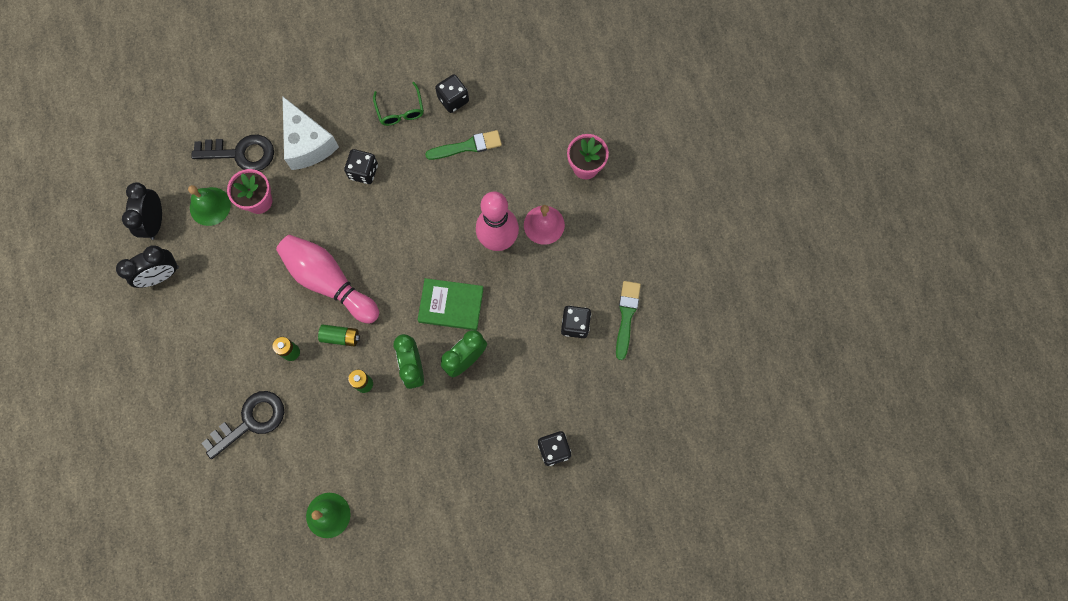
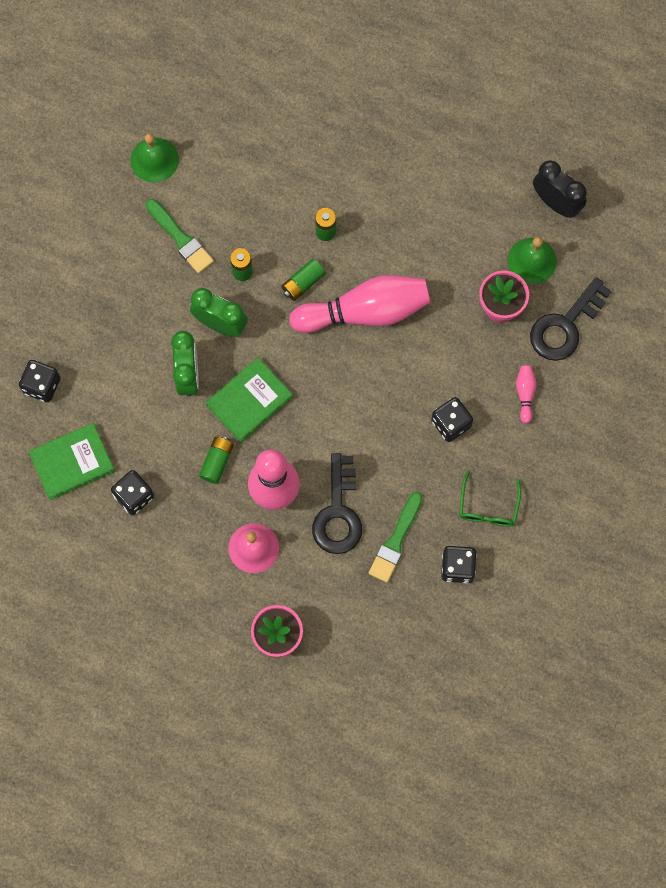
camera: 130 degrees right, 0 degrees up
(161, 275) = (496, 172): black clock -> none
(251, 421) = (291, 155): black key -> black key (338, 513)
(307, 143) = (525, 394): white cheese -> pink bowling pin
(400, 110) = (488, 507): green glasses -> green glasses turned 105 degrees counterclockwise
(508, 292) = (217, 462): none -> green battery
(587, 383) = (72, 462): none -> green book
(626, 316) = (101, 549): green brush -> green brush (180, 238)

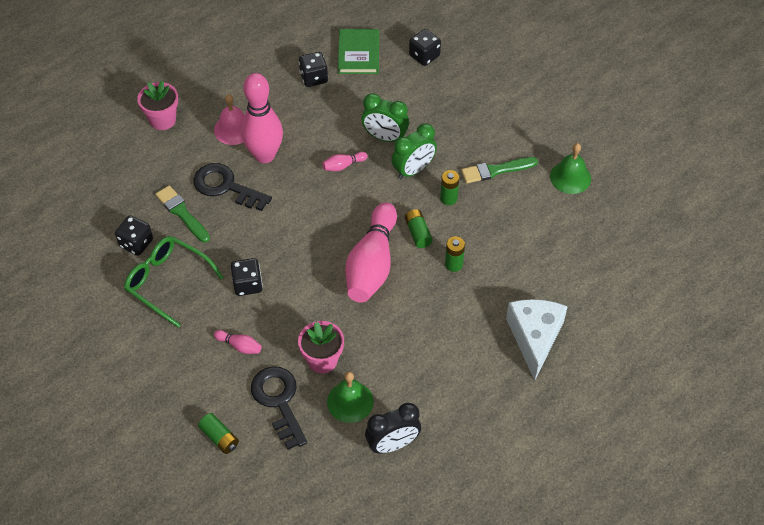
camera: 115 degrees right, 20 degrees down
(217, 462) = (309, 131): green battery -> green battery (219, 438)
(249, 401) = (343, 165): green book -> pink bowling pin
(376, 122) = (534, 338): none -> white cheese
(488, 507) = (167, 282): green glasses -> green glasses, size x1.54

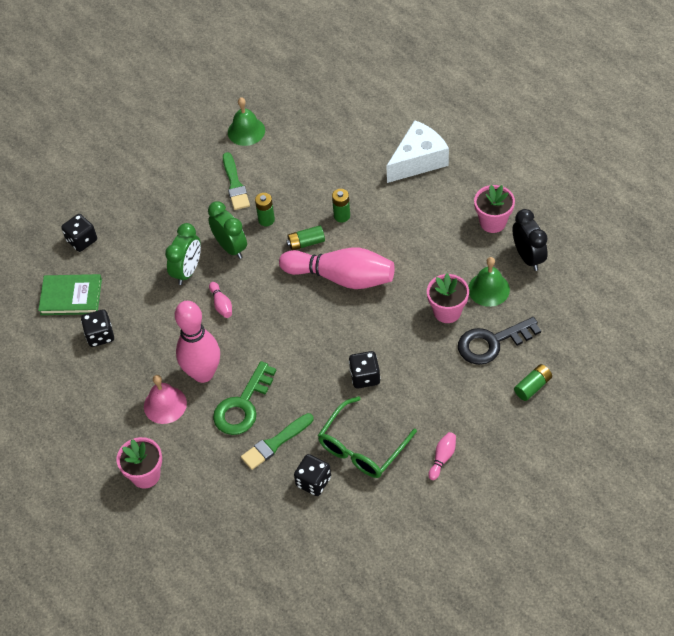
camera: 85 degrees left, 0 degrees up
(226, 187) = (243, 405): black key -> green key
(239, 346) = (434, 378): pink bowling pin -> pink bowling pin (442, 458)
(444, 410) = (493, 222): none -> pink flower pot
(534, 338) = (418, 160): white cheese -> white cheese turned 135 degrees clockwise

